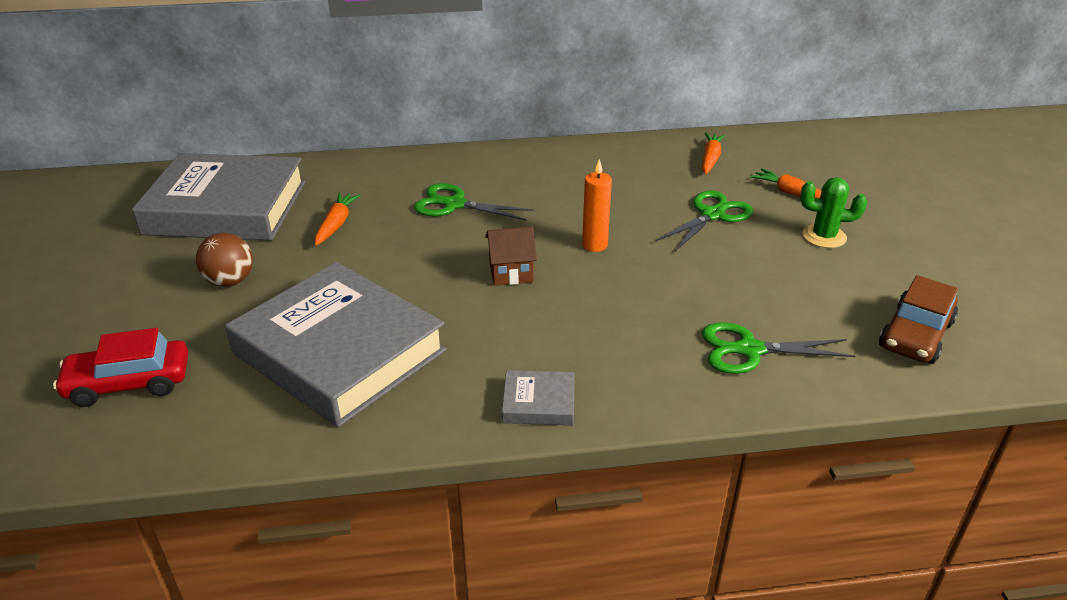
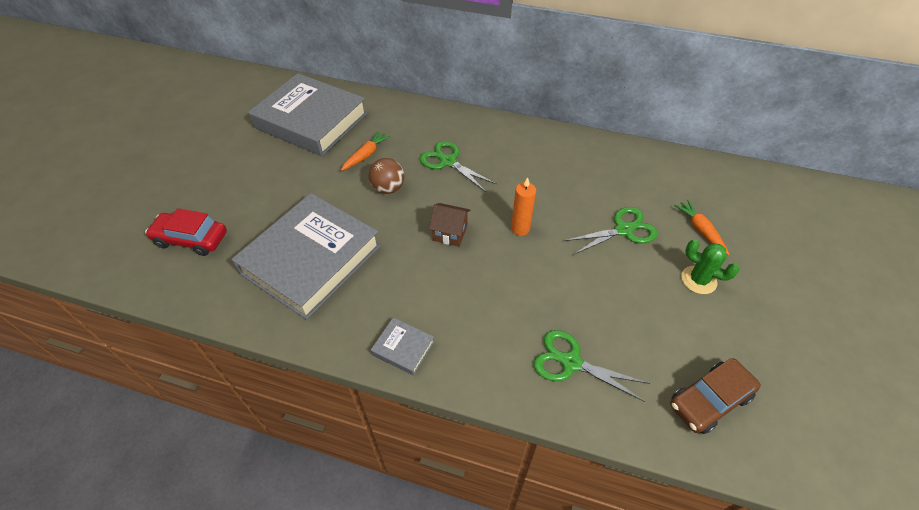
camera: 25 degrees right, 15 degrees up
(230, 281) = (282, 181): brown ball -> brown ball (388, 188)
(339, 352) = (311, 259): grey book -> grey book turned 60 degrees clockwise
(710, 159) = (657, 175): orange carrot -> none

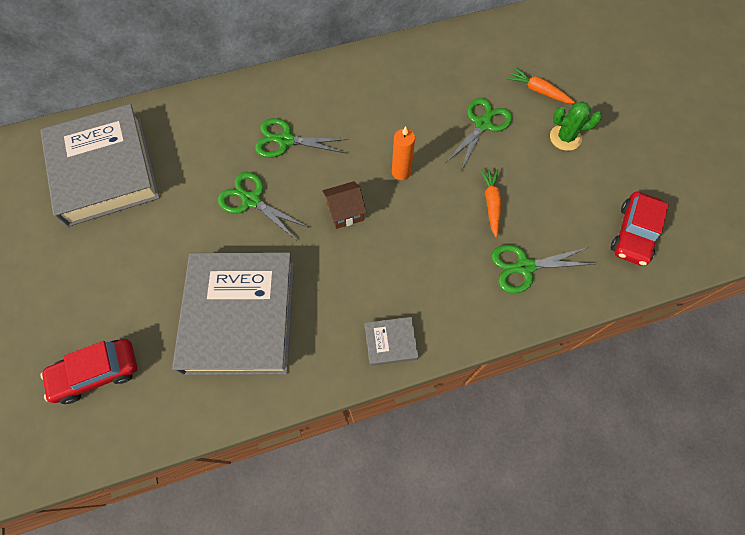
camera: 35 degrees left, 15 degrees up
(311, 120) = (105, 170): grey book -> grey book turned 75 degrees clockwise
(366, 155) = (199, 177): orange carrot -> orange carrot (491, 203)
(388, 188) = (251, 200): brown ball -> green scissors
(709, 400) = (633, 234): brown car -> red car

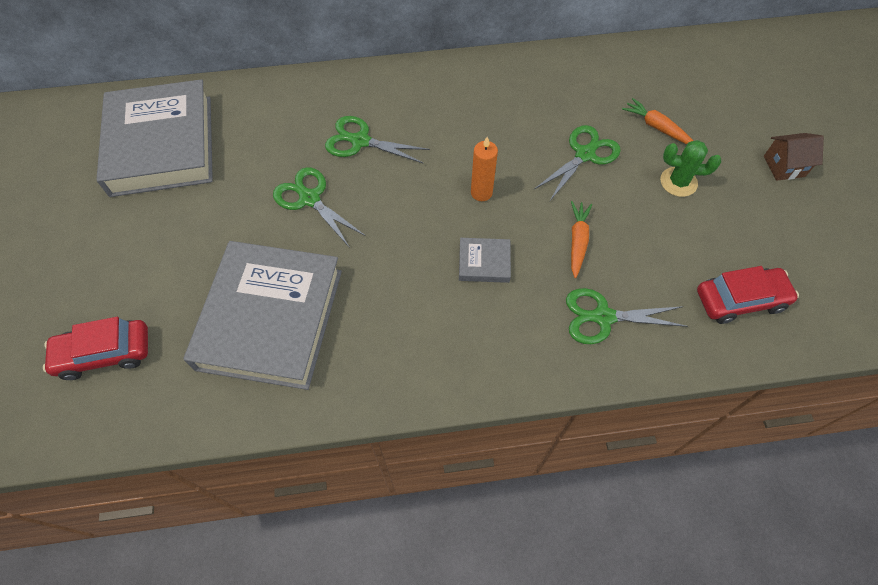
camera: 10 degrees right, 5 degrees down
(345, 212) = (409, 226): brown house -> brown house (784, 166)
(390, 342) = (431, 375): grey book -> grey book (484, 262)
(633, 234) = (740, 300): red car -> red car turned 135 degrees counterclockwise

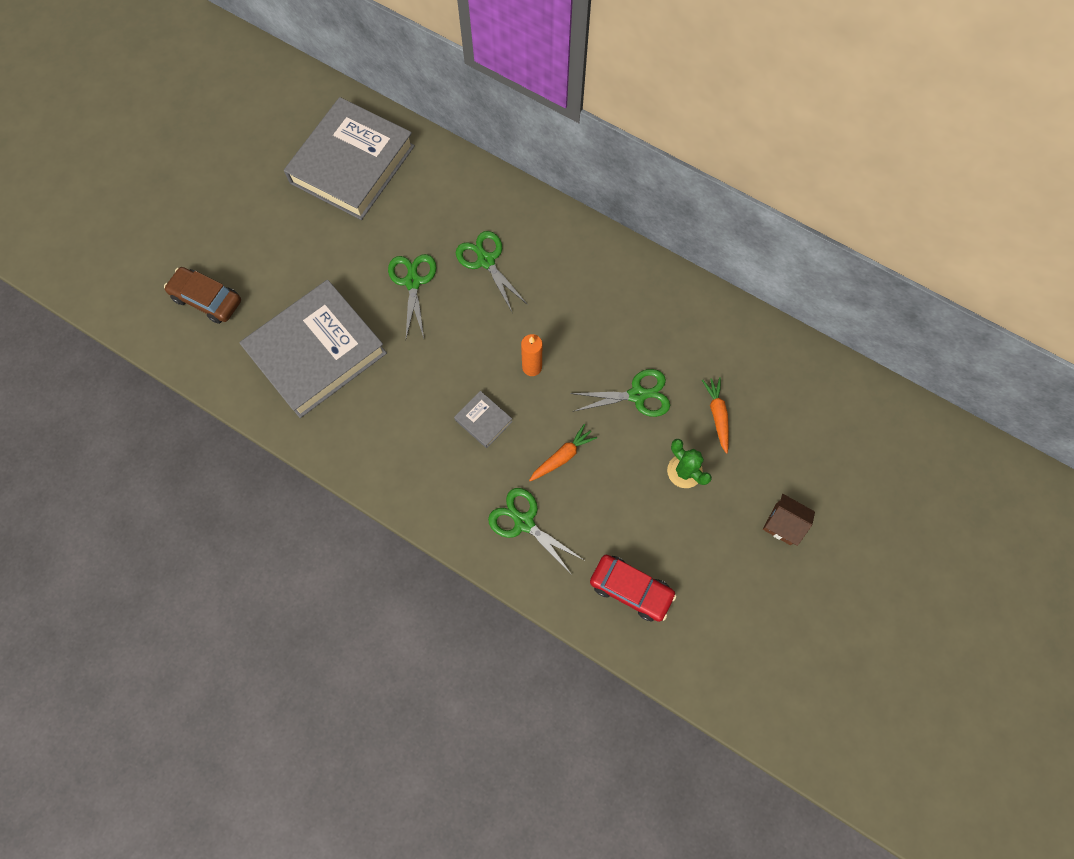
camera: 40 degrees right, 10 degrees up
(104, 354) = (207, 299): red car -> brown car

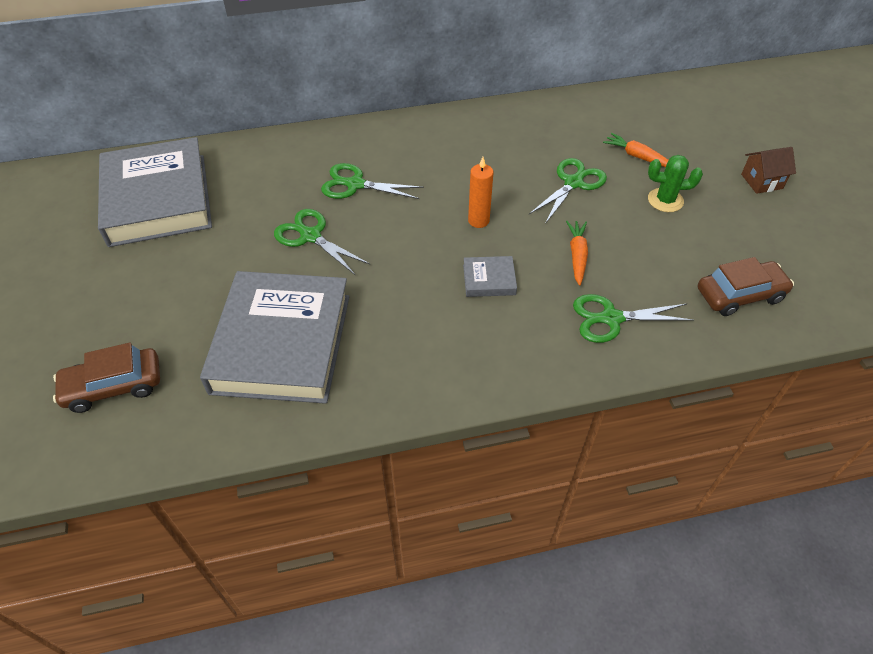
camera: 45 degrees left, 20 degrees down
(631, 589) = (740, 295): red car -> brown car

